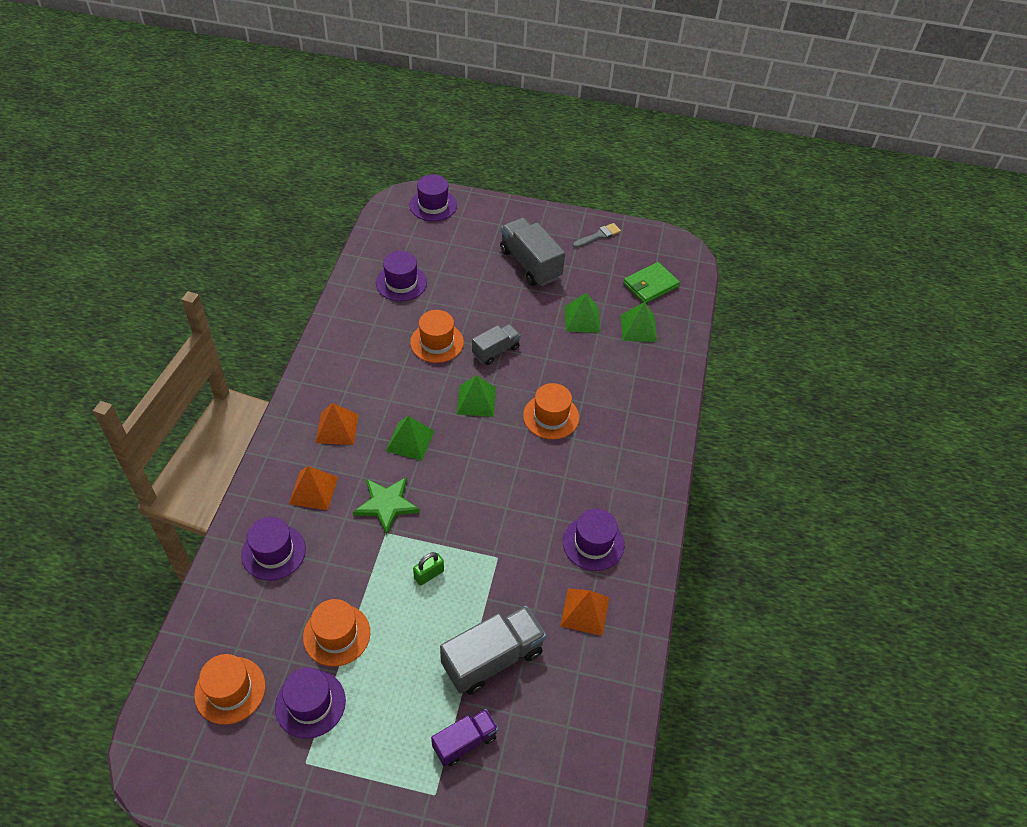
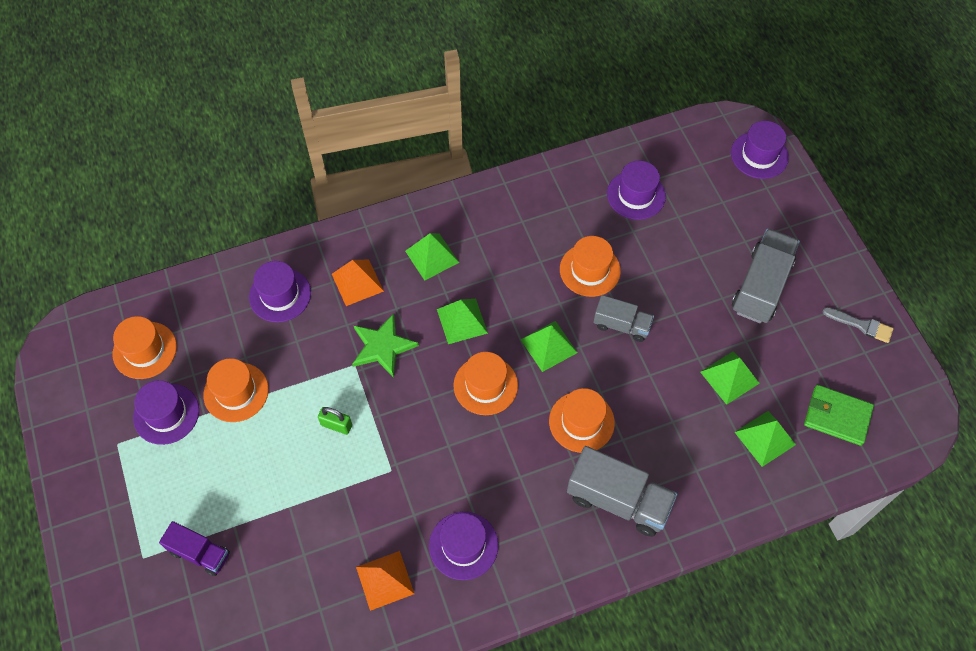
camera: 60 degrees right, 10 degrees up
(337, 428) = (432, 256): orange pyramid -> green pyramid
(476, 456) = (485, 385): none -> orange hat
(492, 659) = (288, 528): grey truck -> grey truck (618, 500)

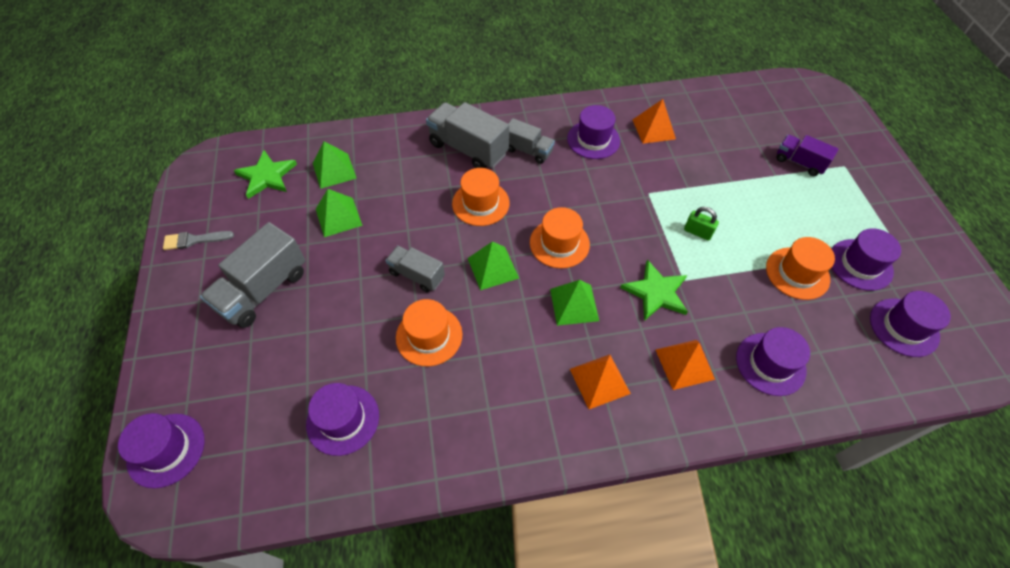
camera: 170 degrees left, 5 degrees down
(145, 350) = (904, 327): orange hat -> purple hat
(432, 256) = (599, 381): green pyramid -> orange pyramid
(543, 511) = (528, 151): none -> grey truck
(837, 416) = (267, 176): green wallet -> green star
(861, 325) = (194, 240): grey brush -> grey brush turned 45 degrees counterclockwise

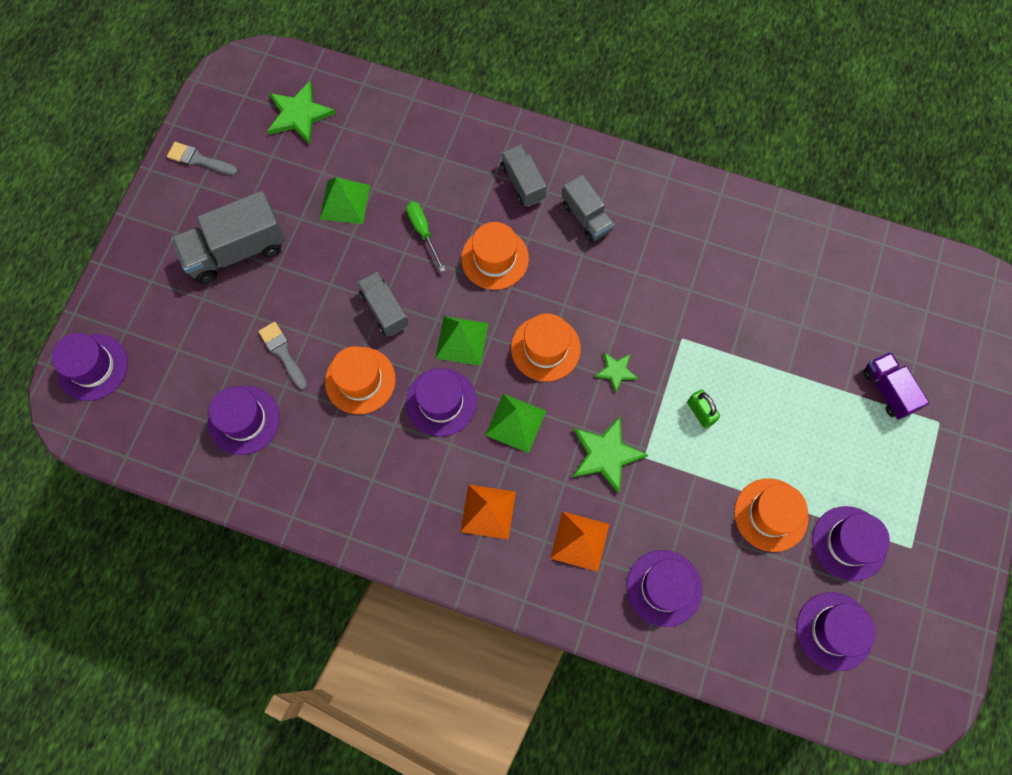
camera: 30 degrees right, 15 degrees up
(334, 170) = (369, 141): green pyramid -> none
(348, 347) = (283, 353): none -> grey brush
(414, 210) = (423, 232): none -> green screwdriver
(468, 149) = (523, 182): grey truck -> grey truck, size x0.60
(593, 140) = (669, 239): purple hat -> purple hat (441, 402)
(620, 234) = (616, 371): none -> green star
(653, 129) = (749, 259): orange pyramid -> none

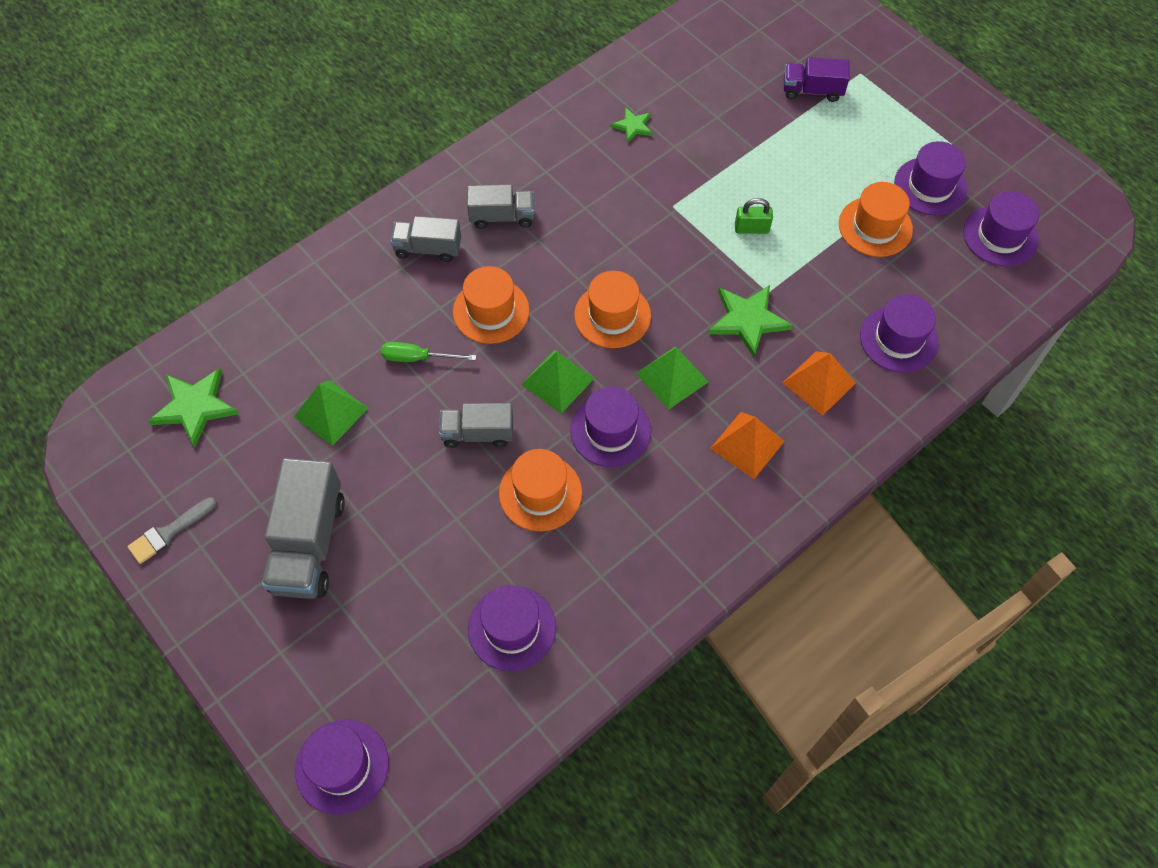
camera: 60 degrees left, 10 degrees down
(283, 353) = (460, 553): grey brush -> none
(616, 371) = (672, 271): green star -> green star (633, 126)

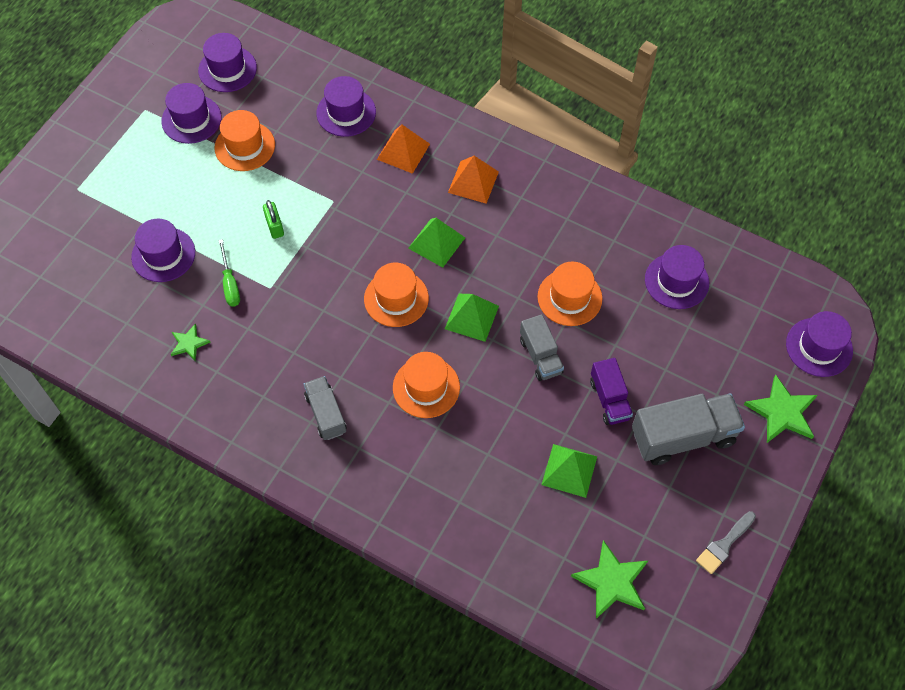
camera: 110 degrees left, 0 degrees up
(169, 532) = (724, 544): grey brush -> grey brush turned 105 degrees clockwise
(418, 358) = (492, 425): green screwdriver -> green screwdriver (230, 283)
(428, 249) = (381, 461): grey truck -> none
(610, 430) = (499, 269): purple hat -> purple hat (163, 255)
(748, 320) = (365, 207): green star -> green star (782, 412)
(812, 90) = (107, 219): purple truck -> purple truck (609, 399)

